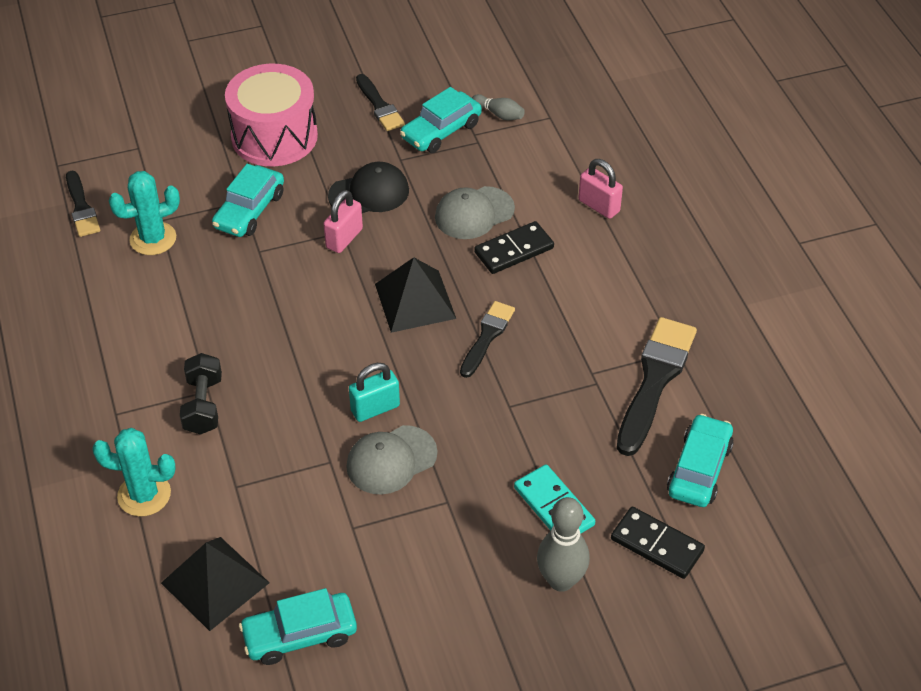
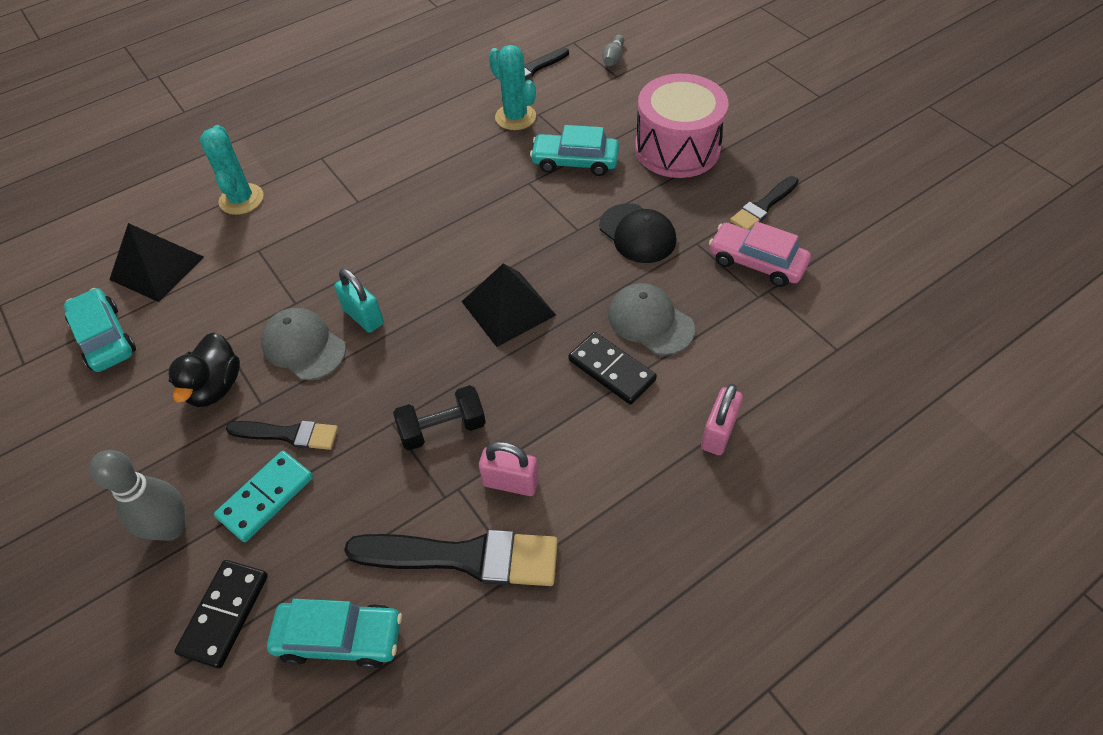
camera: 75 degrees right, 5 degrees up
(203, 405) = (340, 203): black dumbbell -> black dumbbell (442, 428)
(344, 238) = (569, 233): pink padlock -> pink padlock (511, 482)
(411, 537) = (215, 387): none -> black duck
(441, 131) = (756, 262): turquoise car -> pink car
(487, 336) = (480, 379): black brush -> black brush (288, 434)
(499, 114) = (812, 303): grey bowling pin -> grey bowling pin (613, 58)

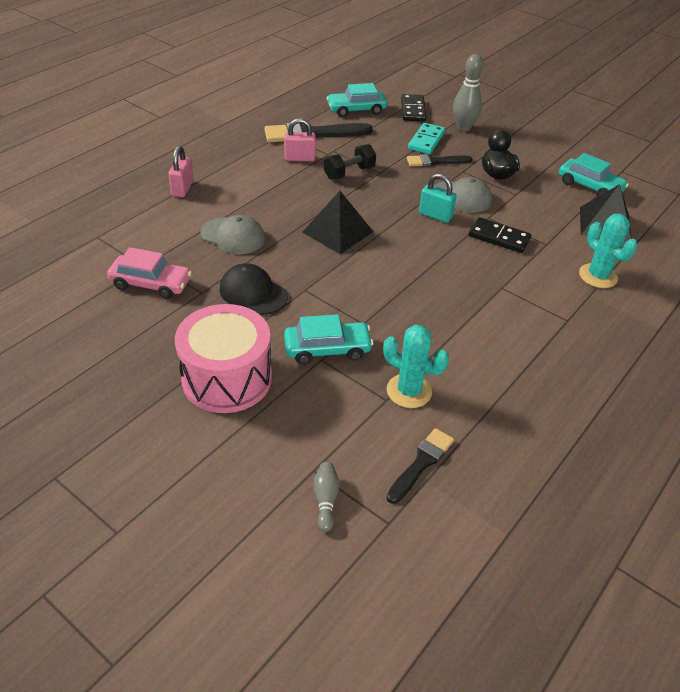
camera: 160 degrees right, 10 degrees down
(611, 370) = (254, 208): black domino -> black domino (499, 237)
(763, 206) = (141, 330): black brush -> none

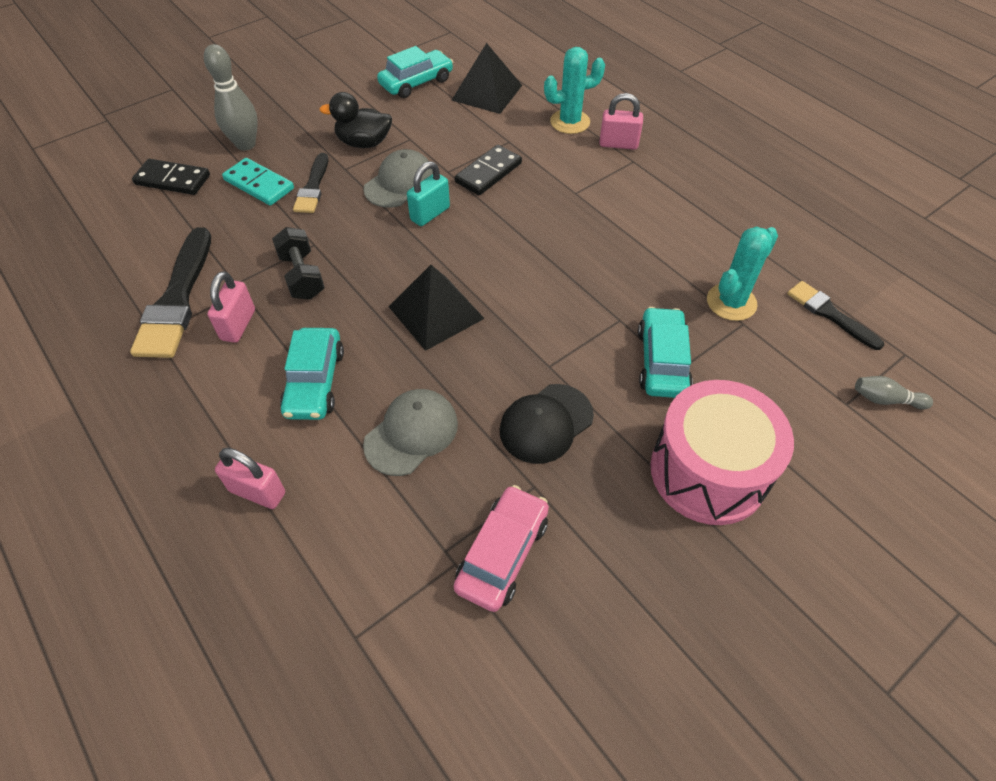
camera: 75 degrees left, 10 degrees up
(356, 110) = (135, 237): turquoise car -> turquoise car (315, 382)
(586, 309) = (618, 144): none -> pink padlock

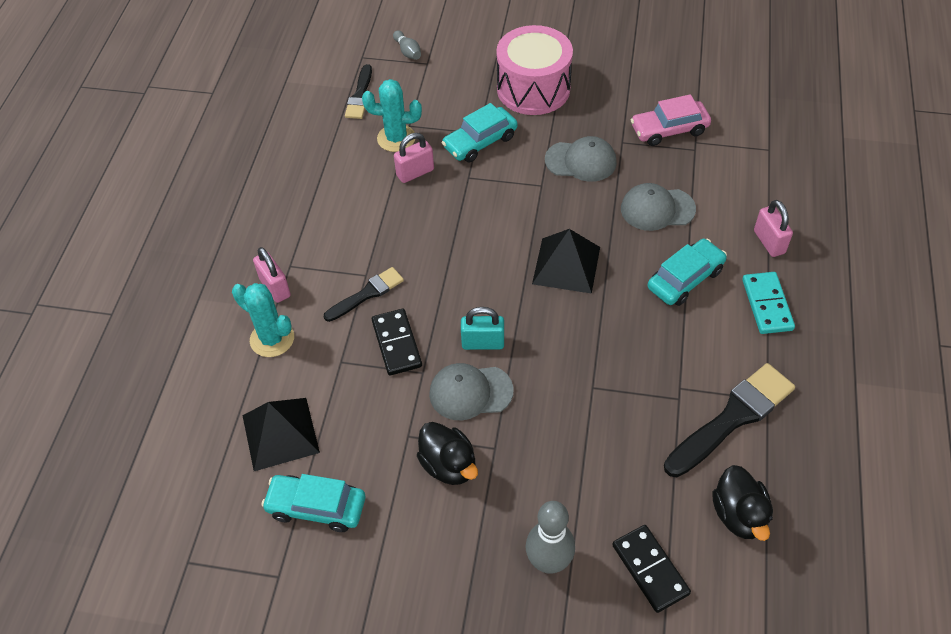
camera: 130 degrees left, 0 degrees up
(127, 244) = (739, 515): none -> black duck
(238, 325) = (703, 359): pink padlock -> pink padlock (415, 173)
(259, 184) = (580, 492): turquoise domino -> turquoise domino (767, 305)
(302, 276) = (626, 364): black dumbbell -> none
(313, 187) = (540, 448): black brush -> black brush (367, 294)
(488, 173) = (397, 343): black domino -> black domino turned 75 degrees clockwise
(546, 423) = (581, 161): black cap -> grey cap

